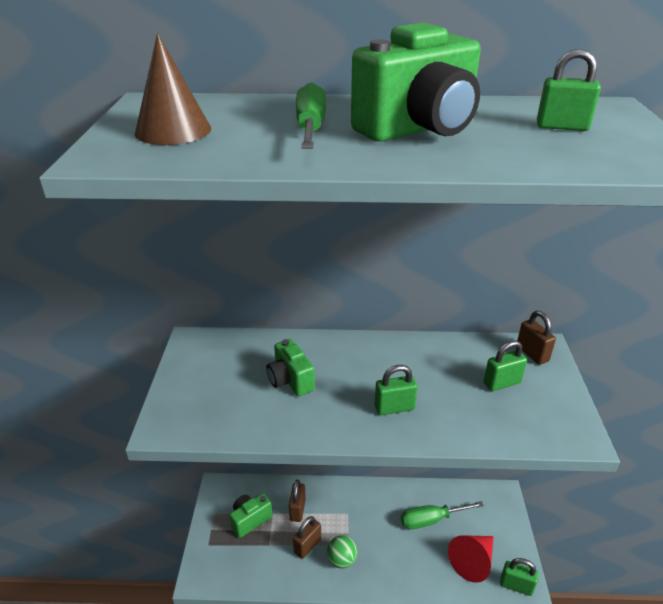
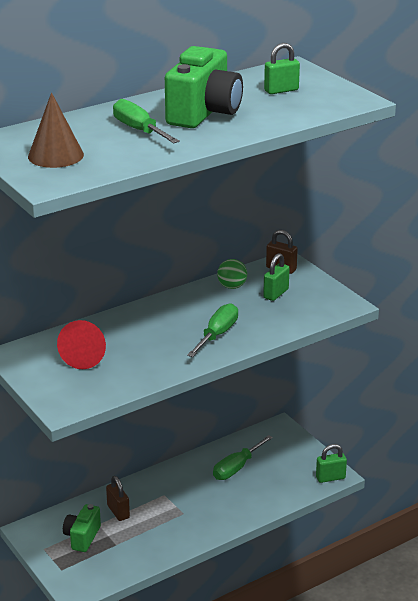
camera: 35 degrees left, 5 degrees down
(290, 380) = (125, 348): green camera -> none
(307, 546) = (150, 530): brown padlock -> none
(341, 560) = (187, 525): green ball -> green ball (232, 286)
(394, 408) = (217, 334): green padlock -> green screwdriver
(473, 561) = (289, 478): red cone -> red cone (85, 356)

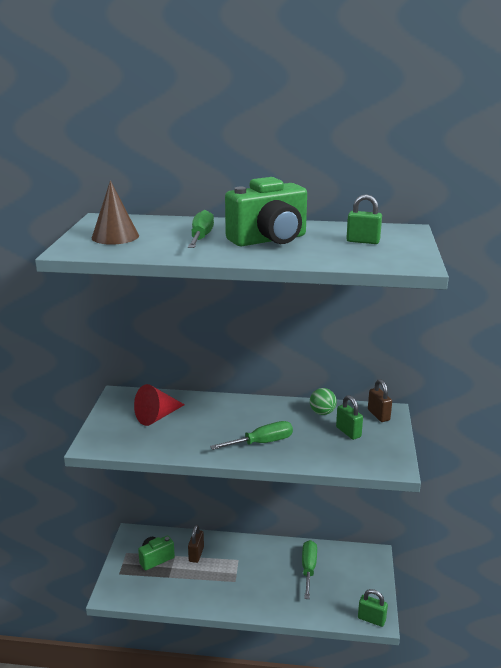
camera: 40 degrees right, 5 degrees down
(236, 468) = (308, 568): green screwdriver -> green screwdriver turned 105 degrees clockwise
(276, 294) = (348, 432): green padlock -> green padlock turned 75 degrees clockwise

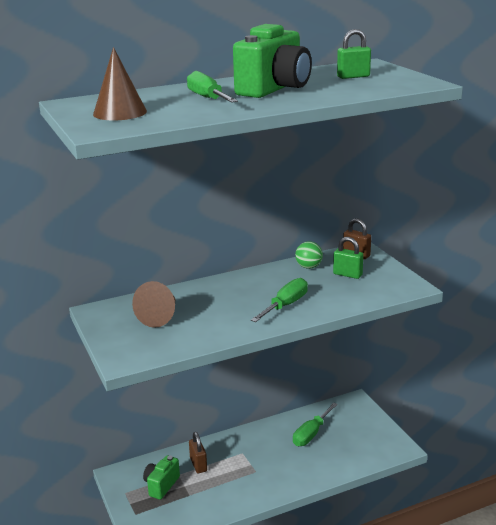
camera: 30 degrees left, 0 degrees up
(157, 416) = (160, 316): red cone -> brown cone
(308, 568) = (311, 434): green screwdriver -> green screwdriver turned 120 degrees counterclockwise
(371, 619) = (395, 450): green padlock -> none

